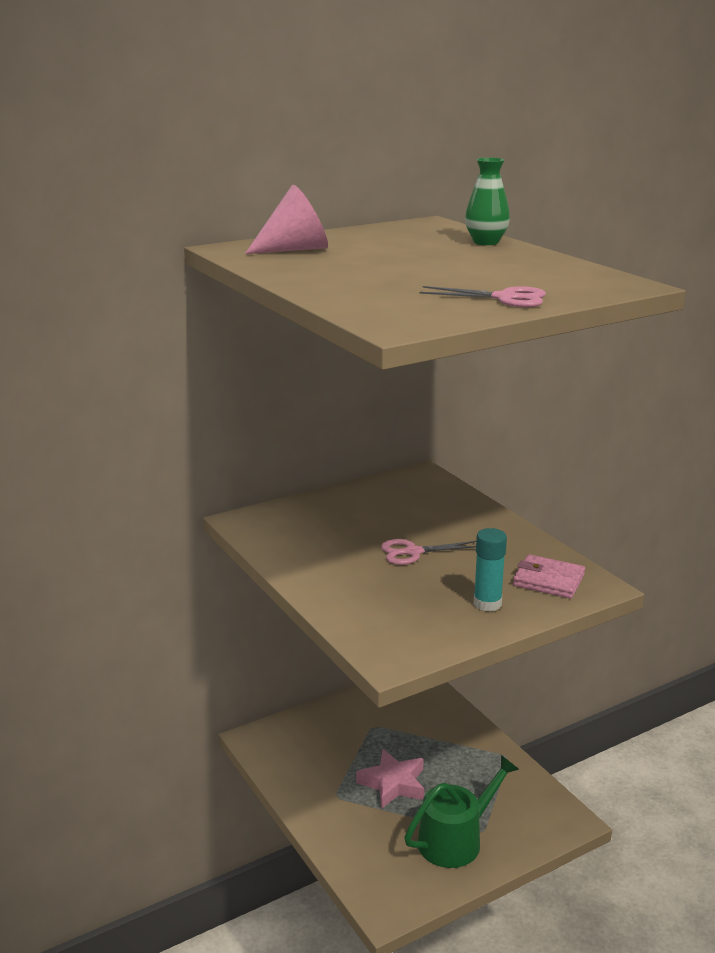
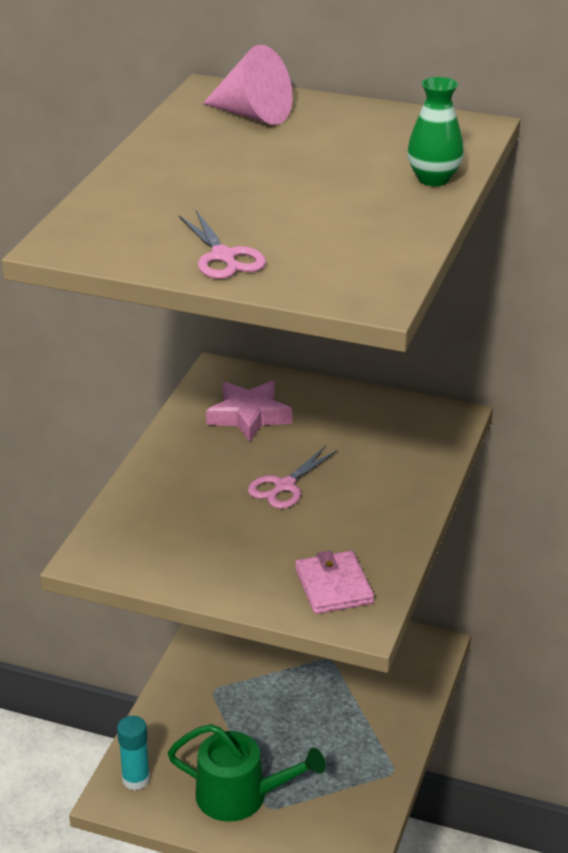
camera: 50 degrees right, 10 degrees up
(393, 784) = (267, 716): pink star -> pink star (249, 416)
(413, 552) = (284, 486): pink scissors -> pink scissors turned 90 degrees counterclockwise
(487, 603) = (244, 569): turquoise glue stick -> turquoise glue stick (136, 779)

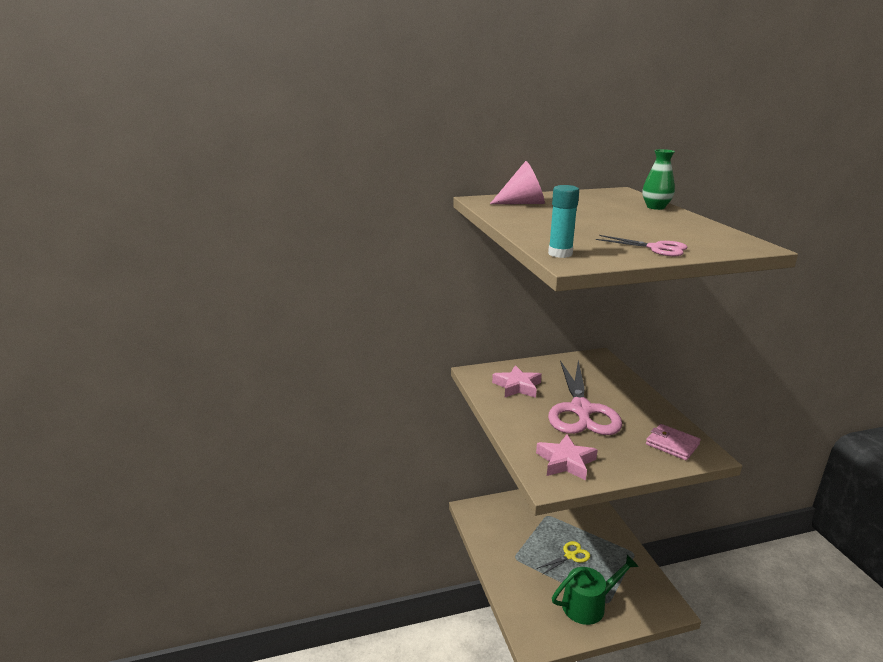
camera: 35 degrees left, 10 degrees down
(136, 779) = (532, 626): turquoise glue stick -> turquoise glue stick (560, 254)
(152, 543) = (566, 462): none -> pink star
(284, 486) = (581, 410): pink scissors -> pink scissors, size x2.21
(292, 726) = (570, 556): none -> yellow scissors

